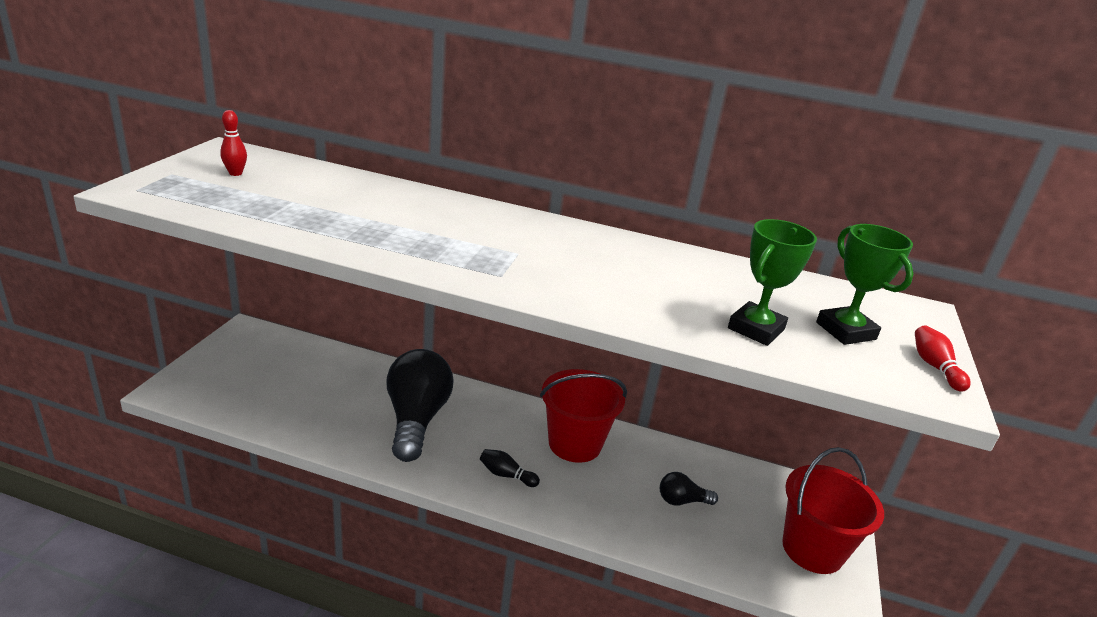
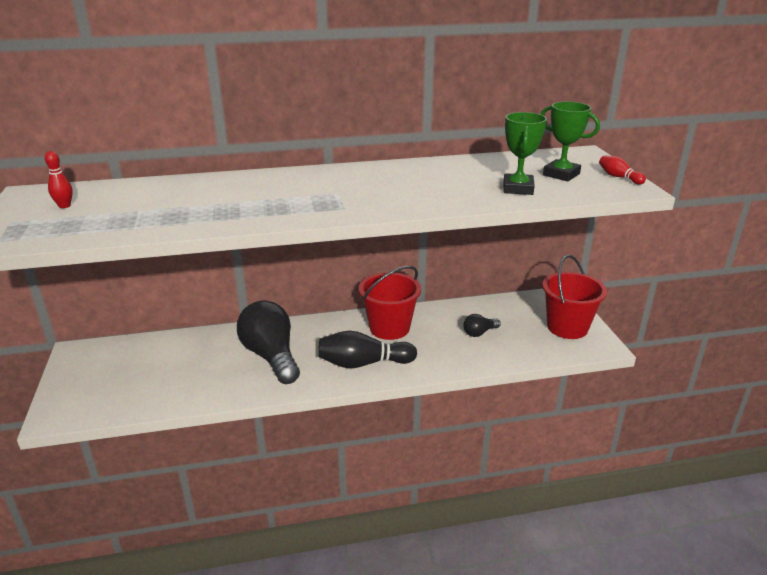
camera: 25 degrees left, 0 degrees up
(506, 475) = (363, 363): black bowling pin -> black bowling pin, size x2.03

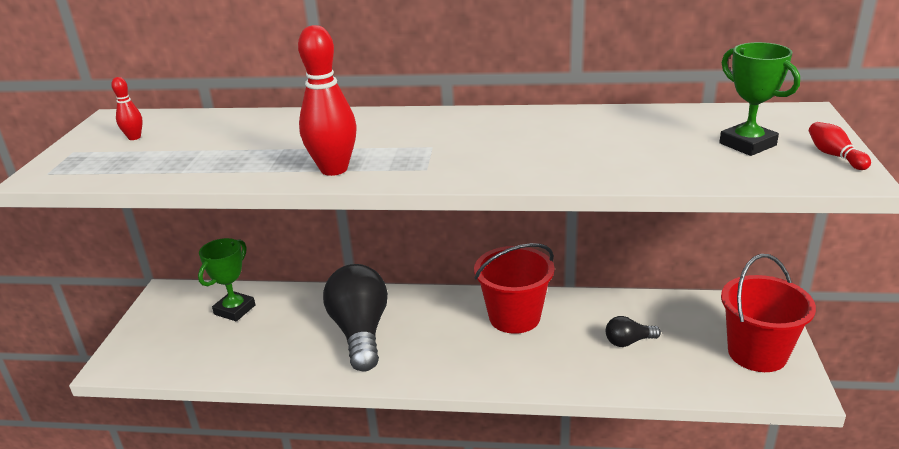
camera: 20 degrees right, 0 degrees up
(269, 215) = (334, 169): none -> red bowling pin
(363, 363) = (462, 360): black bowling pin -> none
(518, 188) = (670, 161): green trophy -> green trophy (235, 310)

